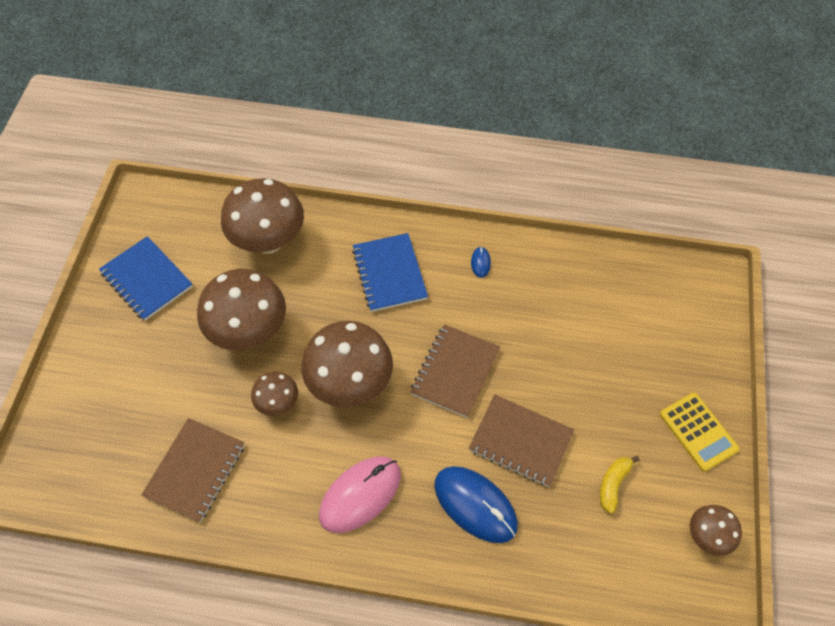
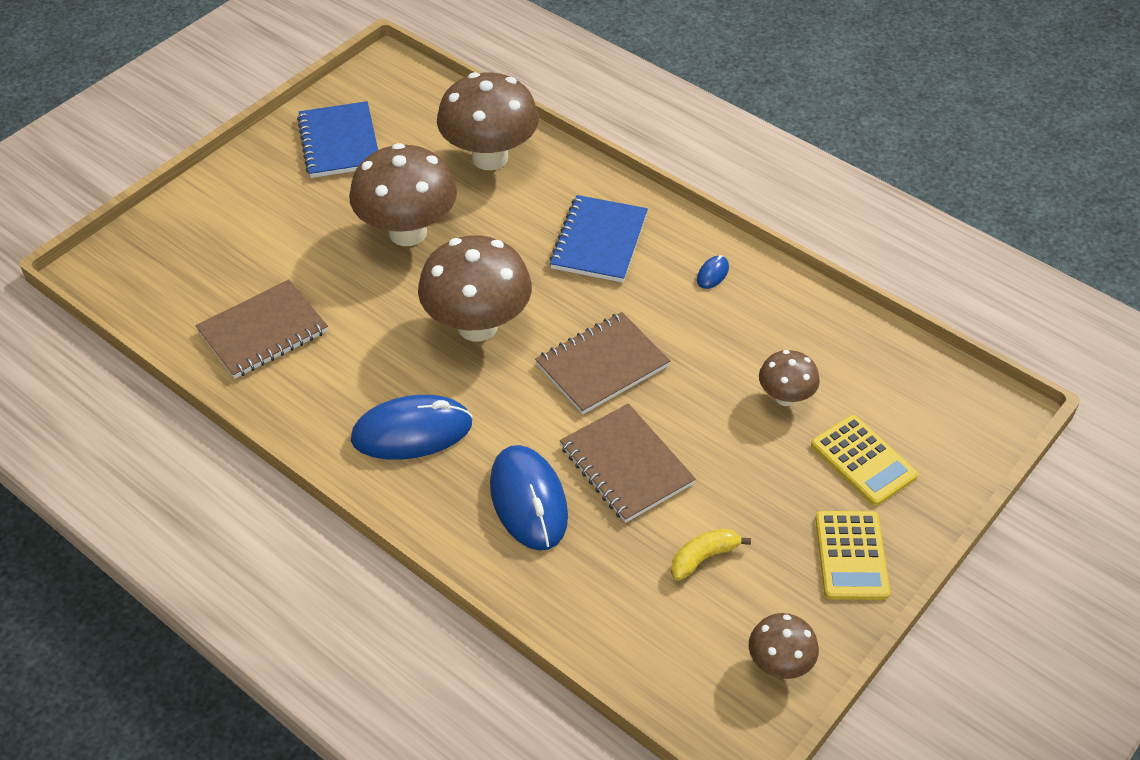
camera: 30 degrees right, 10 degrees down
(278, 403) = (389, 310): brown mushroom -> brown mushroom (785, 397)
(360, 495) = (412, 431): pink mouse -> blue mouse
(661, 357) = (863, 460): none -> yellow calculator

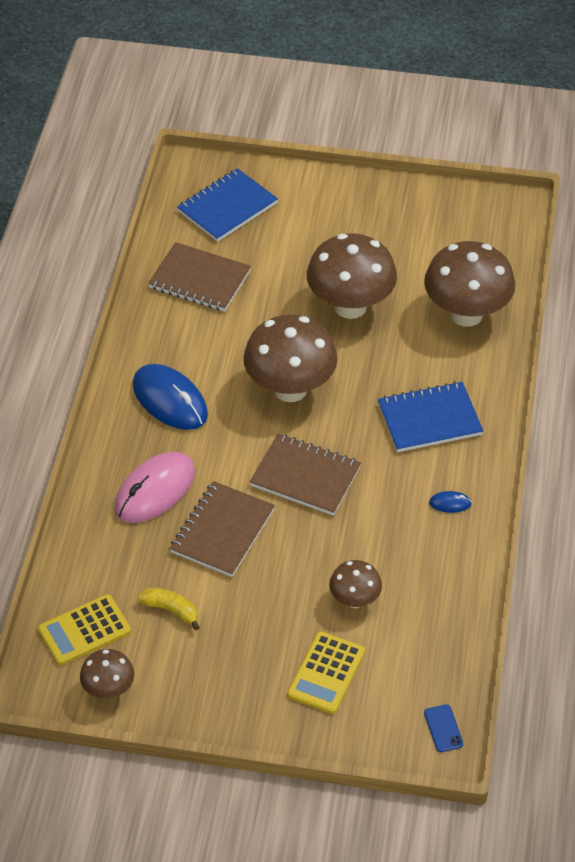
camera: 60 degrees right, 0 degrees up
(339, 142) = (410, 223): blue notebook -> blue notebook (227, 207)
(528, 500) = (155, 490): blue mouse -> pink mouse
(851, 556) = (230, 698): yellow calculator -> yellow calculator (84, 630)
(978, 400) = (443, 728): none -> blue phone

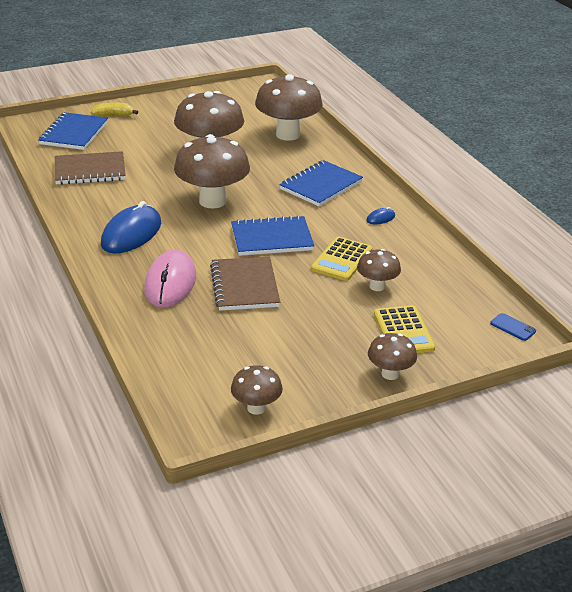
camera: 35 degrees left, 15 degrees down
(84, 630) = (199, 381): yellow calculator -> yellow calculator (342, 259)
(170, 400) = (131, 234): blue mouse -> blue mouse turned 75 degrees counterclockwise
(171, 610) = (254, 342): yellow banana -> yellow banana (113, 115)
(264, 718) = (390, 374): none -> brown mushroom
(305, 477) = (272, 238): brown notebook -> blue notebook

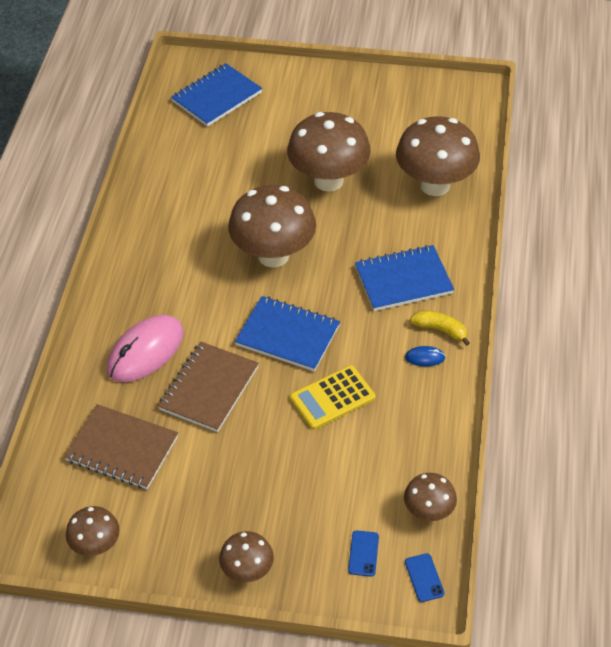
camera: 35 degrees right, 15 degrees up
(90, 170) = (191, 160): brown notebook -> brown notebook (122, 449)
(113, 115) = (276, 83): yellow banana -> yellow banana (440, 330)
(131, 234) = (161, 268): blue mouse -> none
(377, 286) = (335, 452): brown mushroom -> brown mushroom (428, 512)
(403, 331) = (308, 524): yellow calculator -> none
(459, 331) = (363, 553): none -> blue phone

